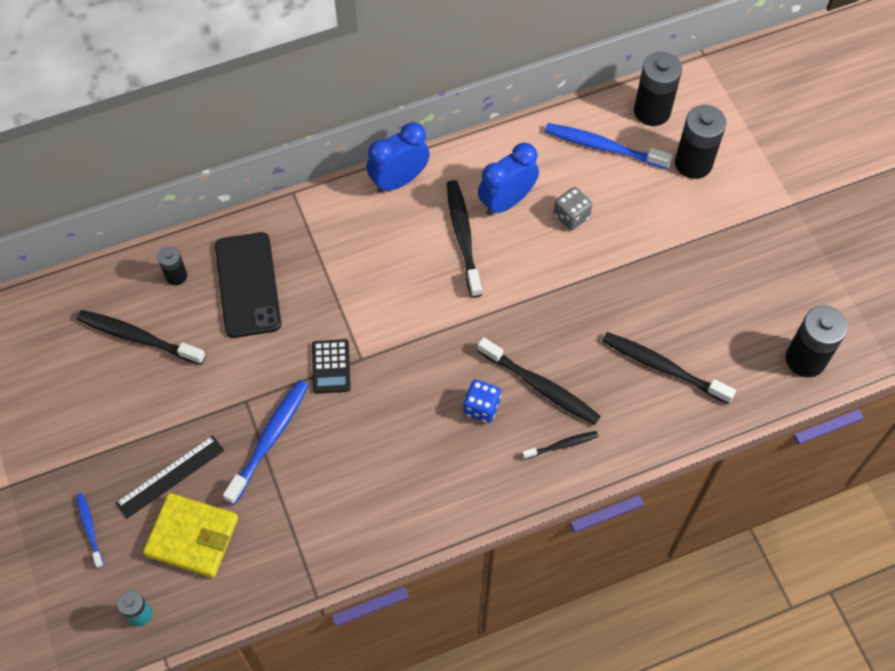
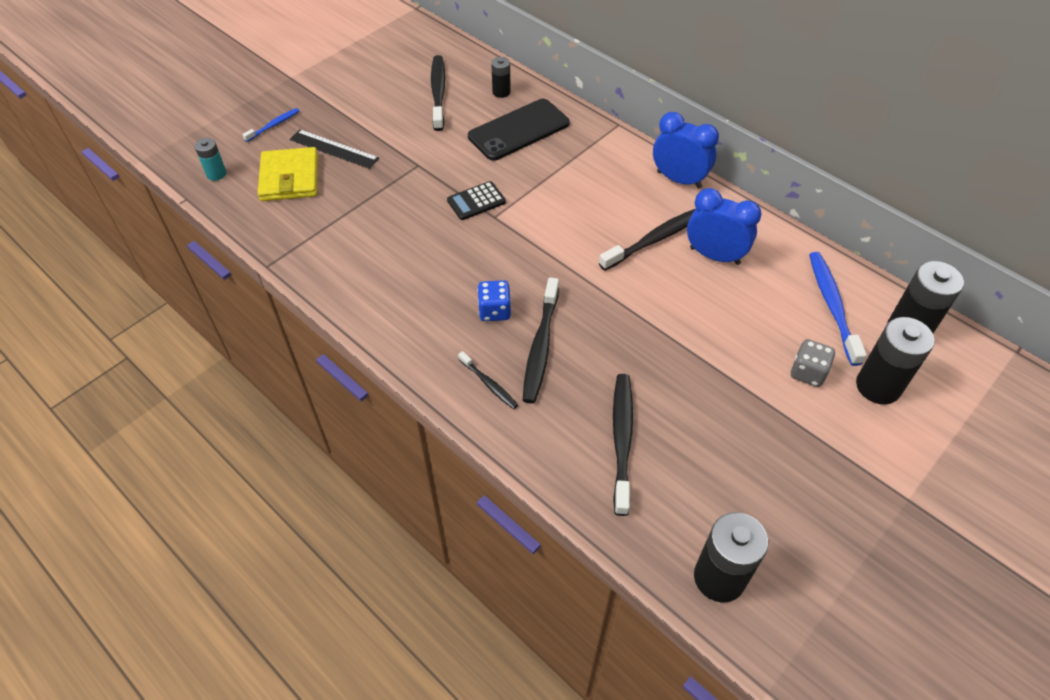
camera: 65 degrees right, 10 degrees down
(269, 439) = (392, 190): blue toothbrush -> none
(571, 216) = (736, 307): grey dice -> grey dice (807, 372)

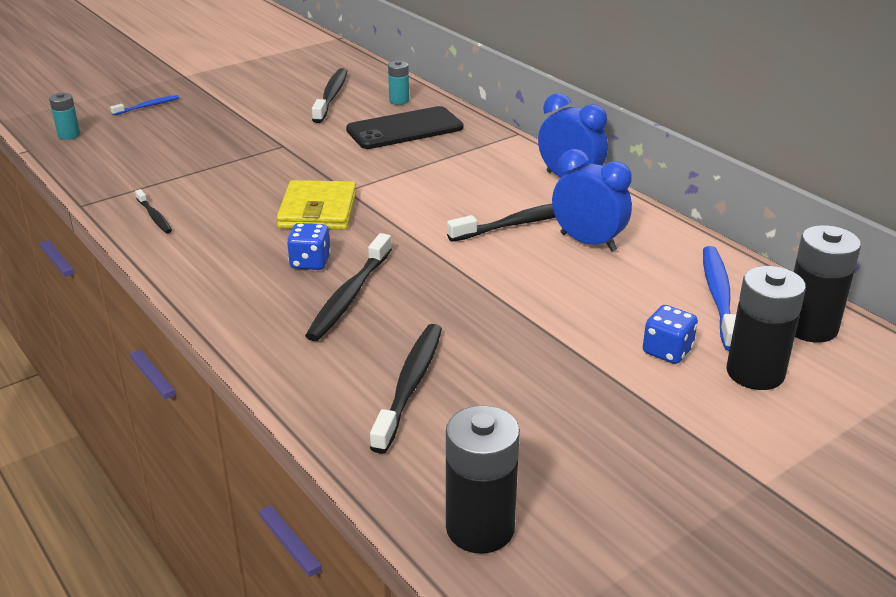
camera: 10 degrees right, 20 degrees down
(290, 178) = (142, 144): yellow wallet -> yellow wallet (318, 210)
(334, 149) = (200, 127): black ruler -> none
(476, 201) = (332, 177): black calculator -> none
(489, 384) = (274, 321): black toothbrush -> black toothbrush (154, 216)
(501, 92) = (399, 101): black battery -> turquoise battery
(807, 372) = (667, 351): grey dice -> blue dice

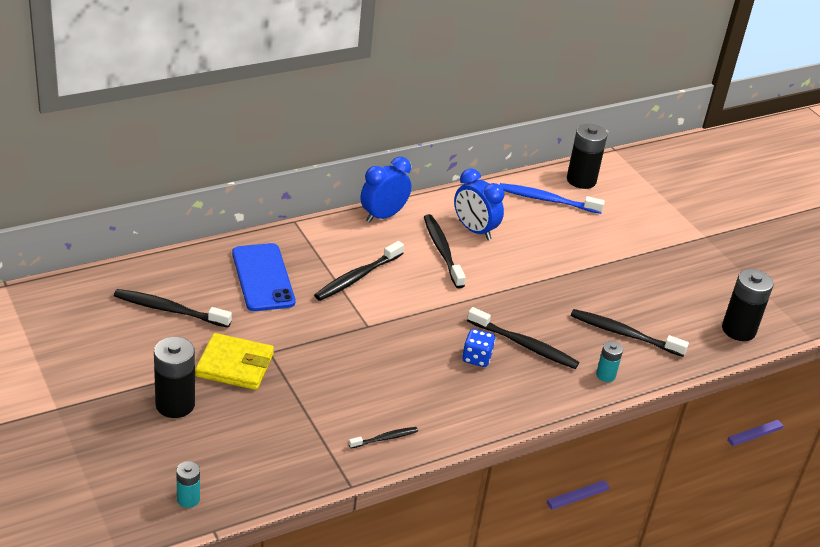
camera: 85 degrees left, 5 degrees up
(147, 106) = (135, 438): blue toothbrush -> none
(318, 210) = (398, 345): yellow wallet -> yellow wallet (235, 365)
(399, 101) = (199, 271): turquoise battery -> turquoise battery (605, 375)
(405, 129) = (263, 277): black phone -> blue phone
(434, 176) = (357, 277): none -> black toothbrush
(588, 242) = (474, 230): blue clock -> blue clock turned 90 degrees counterclockwise
(667, 351) = (599, 233): blue dice -> none
(755, 373) = (620, 211): black battery -> black battery (175, 404)

